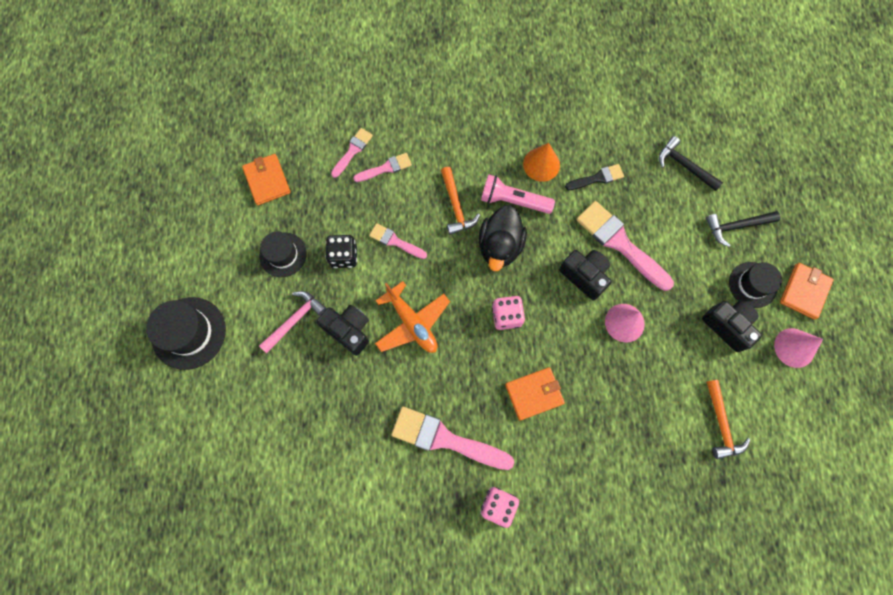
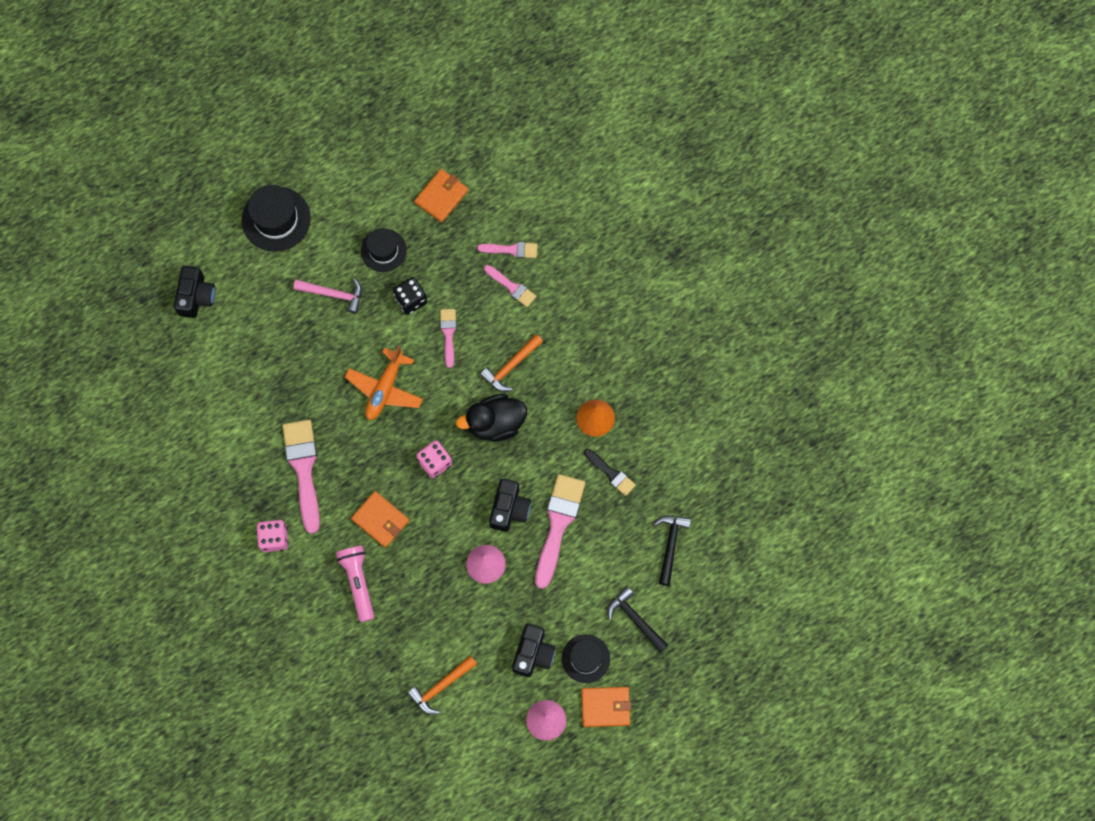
camera: 60 degrees right, 0 degrees up
(348, 330) = (349, 342): black camera -> black camera (196, 297)
(513, 201) = (545, 412): pink flashlight -> pink flashlight (358, 582)

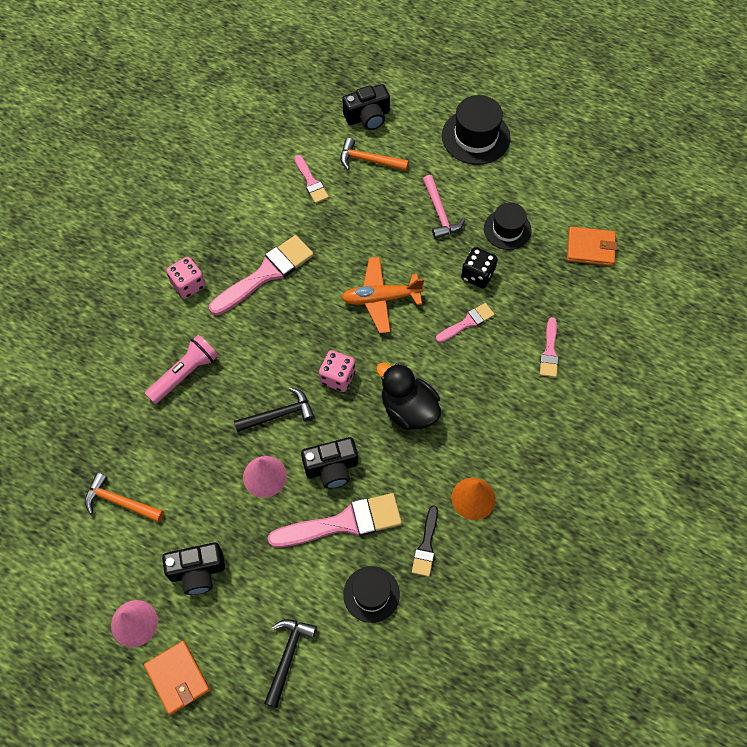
camera: 60 degrees right, 10 degrees down
(380, 520) = (255, 361): orange wallet -> none
(510, 366) = (472, 392): orange hammer -> orange hammer (368, 160)
(511, 250) = (584, 332): pink brush -> pink brush (311, 182)
(585, 658) = (219, 627): black hat -> black hat (371, 594)
(670, 545) = (387, 649): black hammer -> black hammer (279, 414)

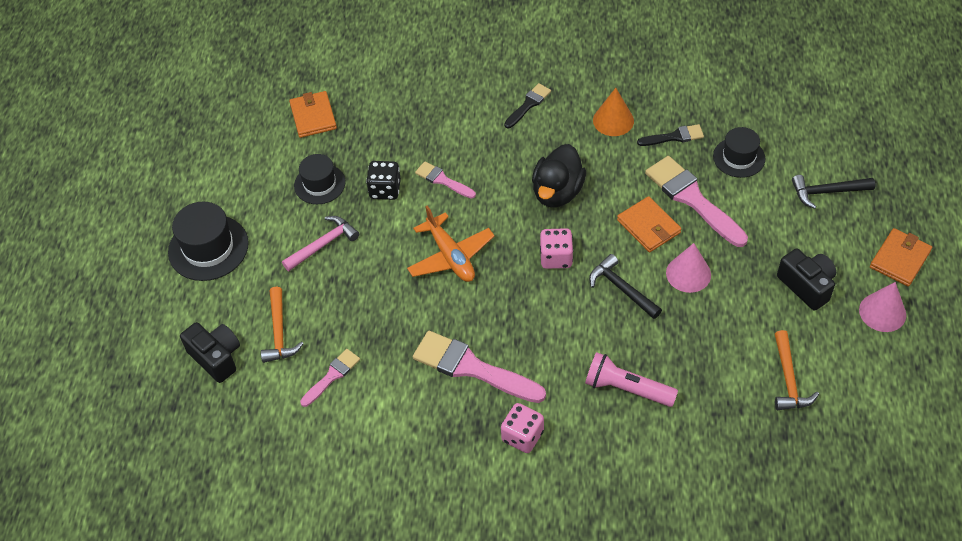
camera: 110 degrees left, 10 degrees down
(332, 468) = (648, 226): black camera -> orange wallet
(528, 430) = (528, 104): none -> black brush
(549, 351) = (442, 113): pink brush -> none

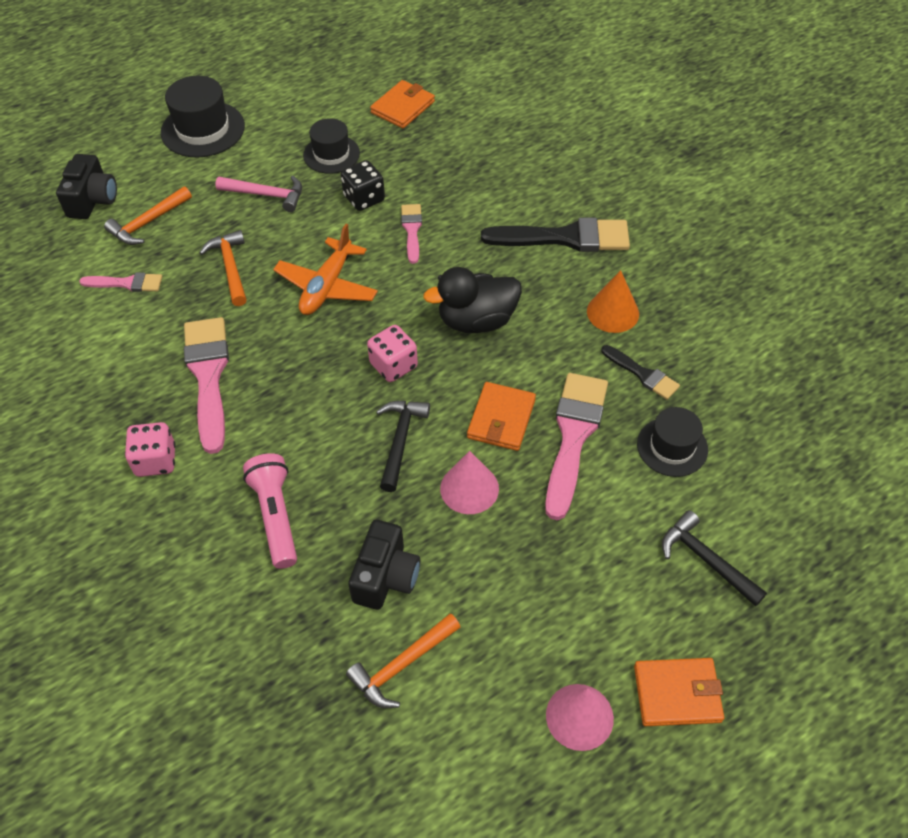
camera: 50 degrees right, 0 degrees up
(377, 303) = (230, 267): none -> orange hammer
(528, 104) = (565, 238): black brush -> black brush, size x1.86
(806, 286) = (550, 612): black camera -> black camera (386, 576)

